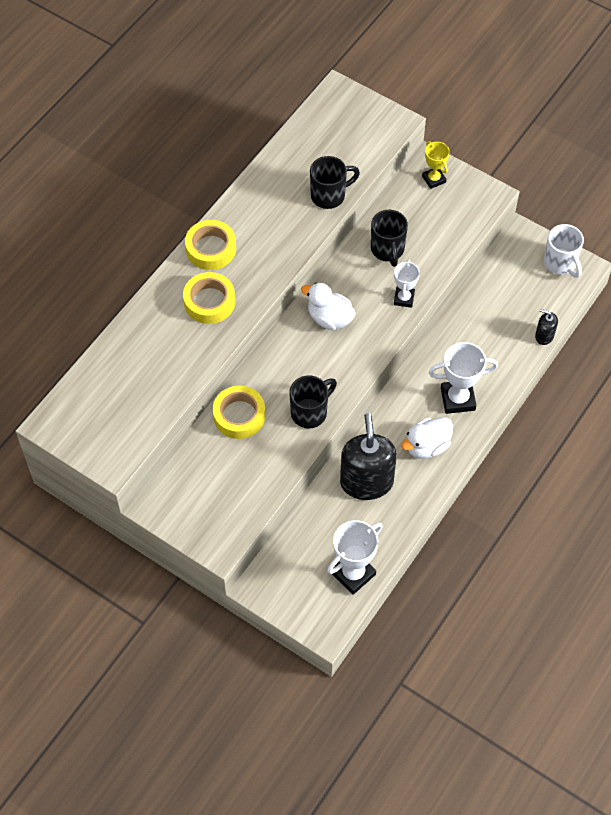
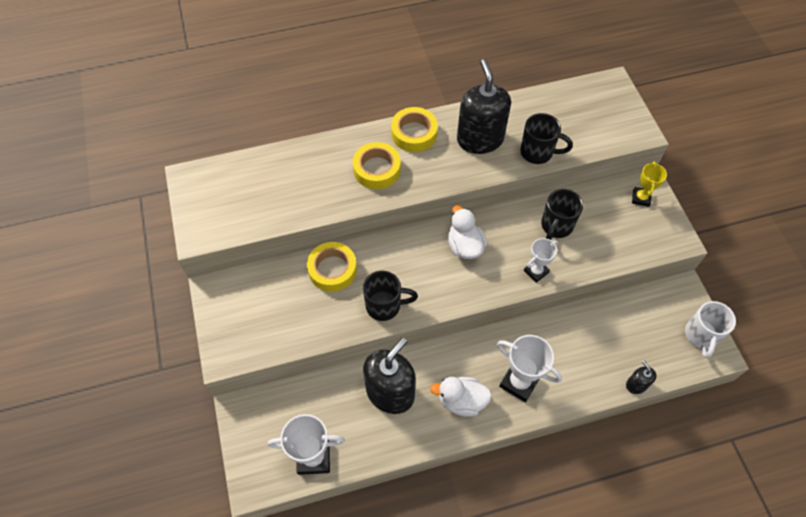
camera: 40 degrees right, 0 degrees up
(271, 216) = (480, 139): none -> black soap dispenser

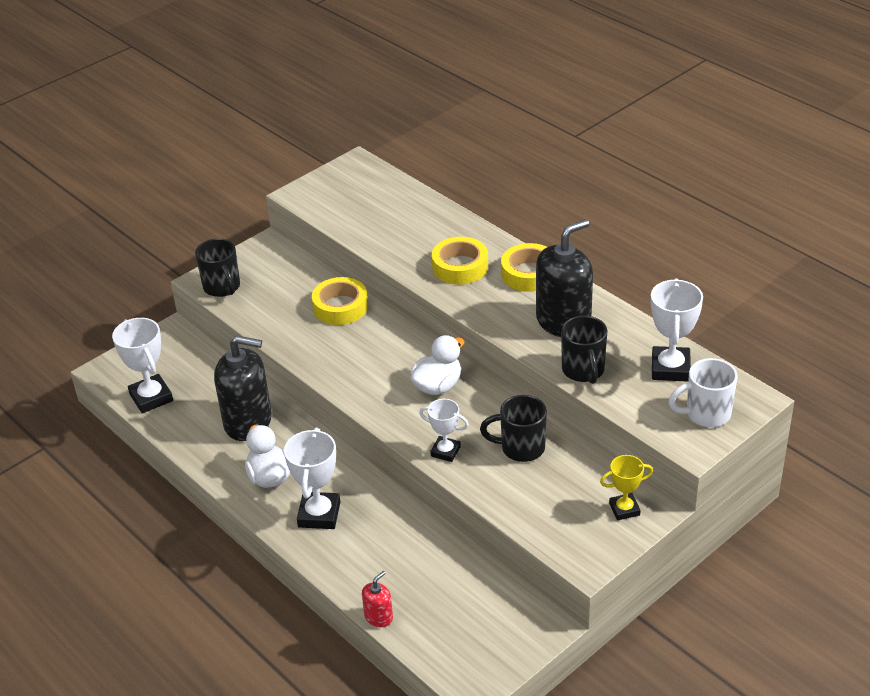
camera: 65 degrees right, 20 degrees down
(385, 306) = (323, 356): black mug -> black mug (222, 287)
(561, 107) = (670, 368): none -> white trophy
(636, 385) = (378, 617): black soap dispenser -> red soap dispenser
(701, 336) = (488, 661): white mug -> white mug (706, 414)

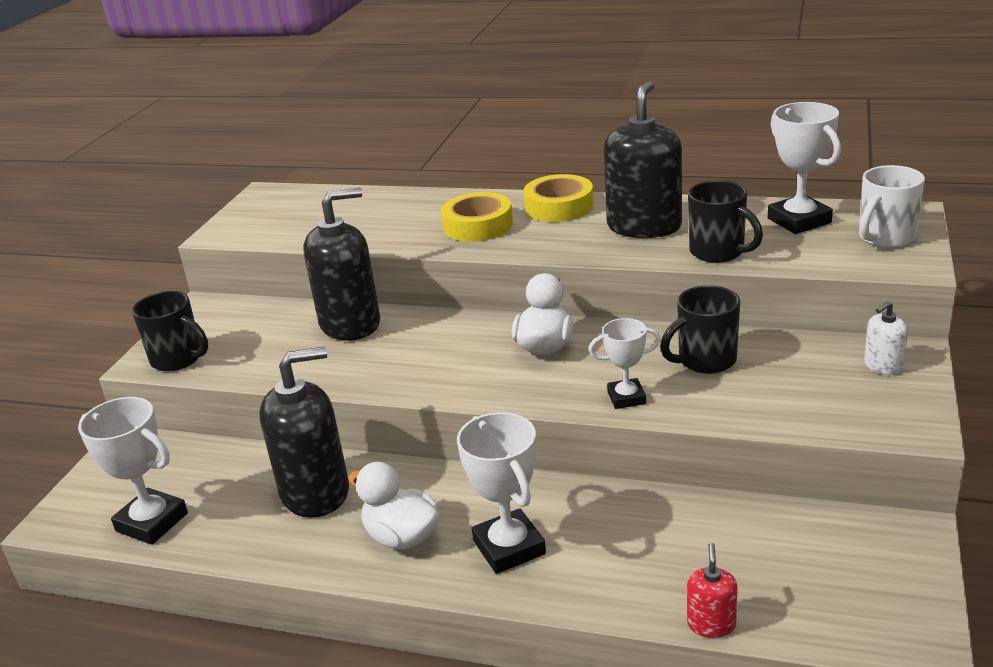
camera: 30 degrees left, 10 degrees down
(340, 307) = (350, 324): yellow tape -> black soap dispenser
(624, 509) = (883, 366): yellow trophy -> white soap dispenser

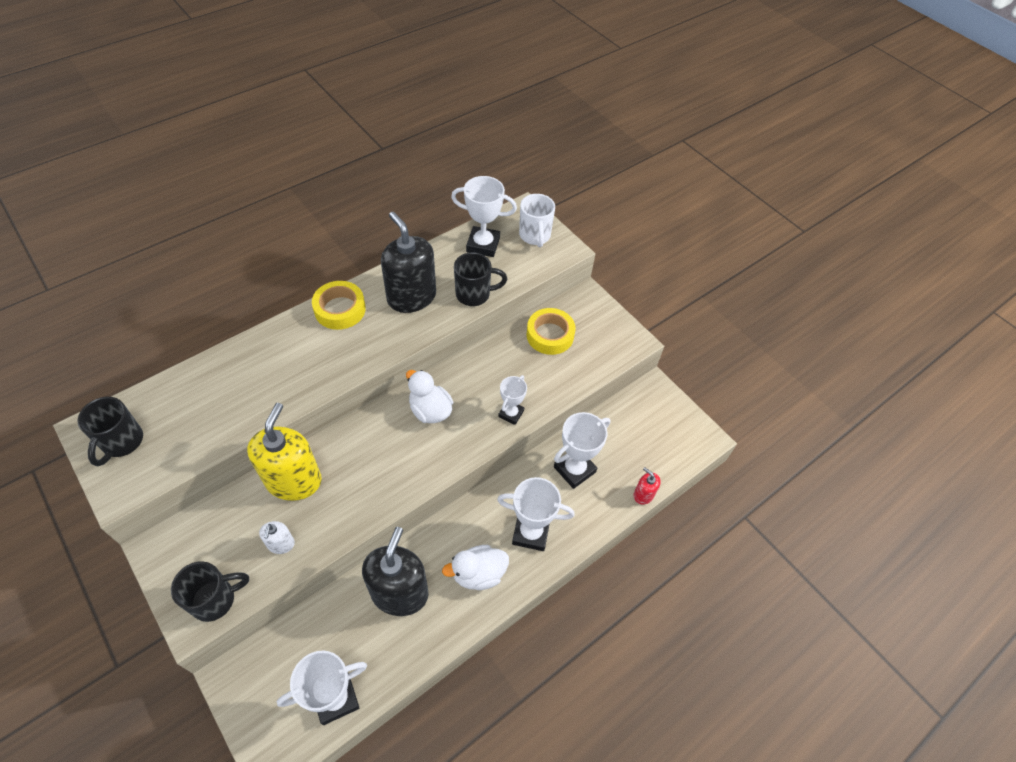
camera: 60 degrees left, 25 degrees up
(350, 324) = (293, 480): black soap dispenser -> yellow soap dispenser
(478, 225) = (311, 357): yellow tape -> yellow tape (550, 335)
(654, 532) = (574, 469): none -> white trophy
(705, 361) = (515, 363): black mug -> black mug (122, 442)
(883, 366) = (586, 312): white soap dispenser -> white soap dispenser (281, 544)

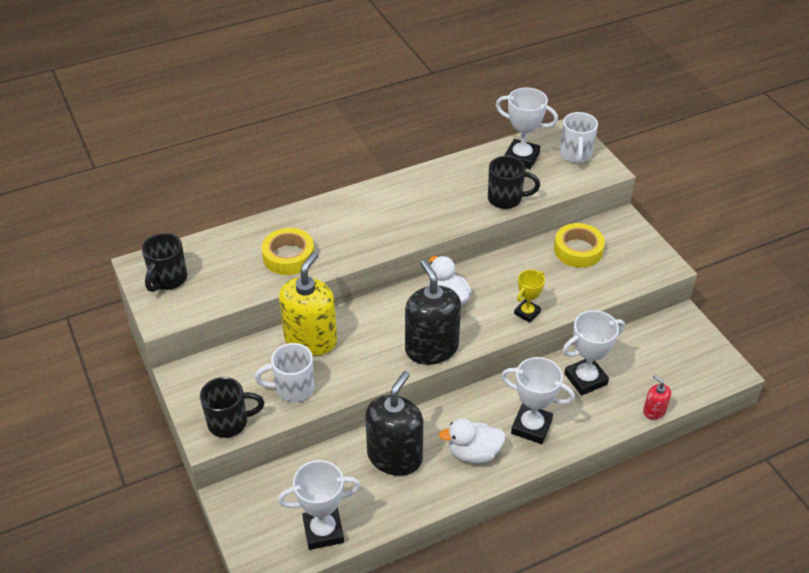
camera: 15 degrees right, 10 degrees down
(281, 544) = (293, 388): white soap dispenser -> white mug
(340, 309) = (374, 197): yellow tape -> yellow tape (288, 256)
(411, 297) = (444, 194): black soap dispenser -> black soap dispenser (431, 348)
(511, 414) = (527, 313): white trophy -> yellow trophy

